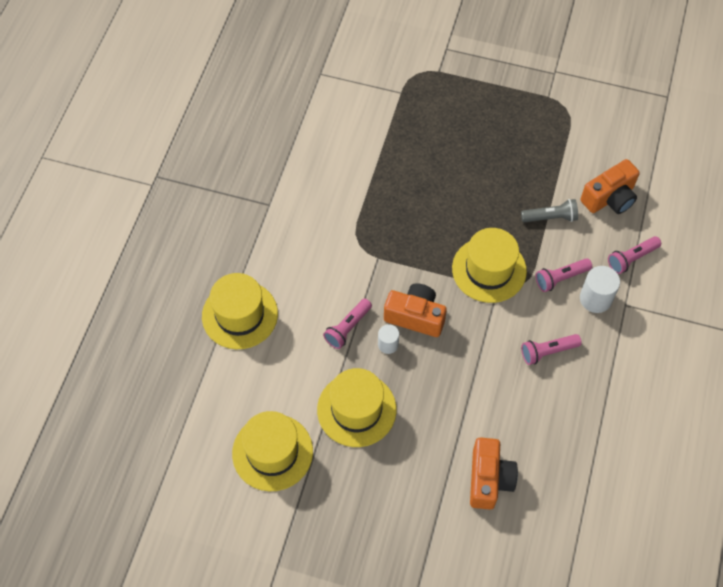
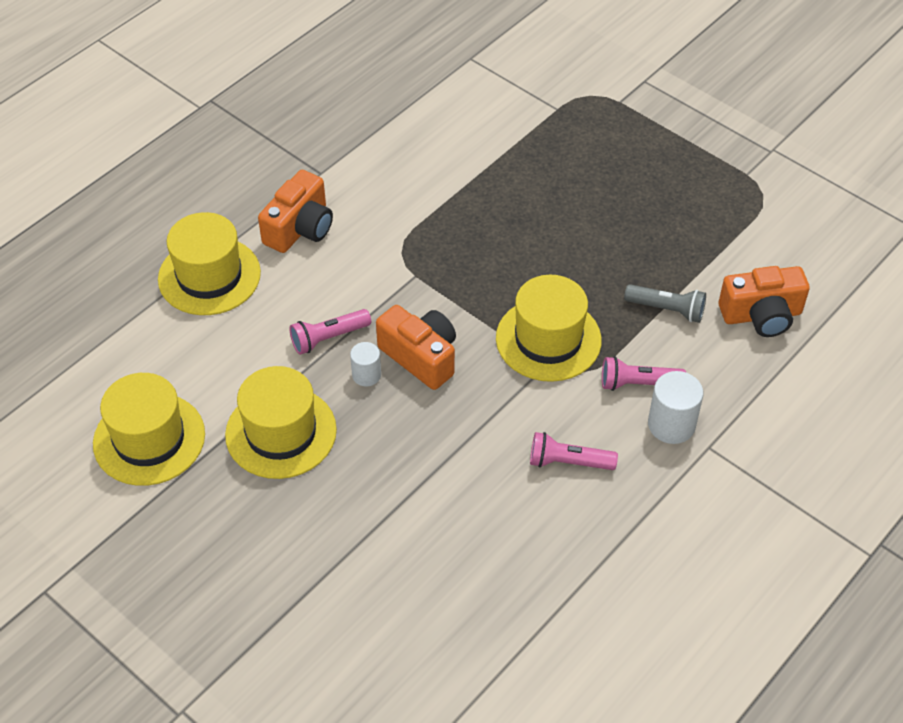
camera: 25 degrees right, 10 degrees down
(489, 479) = (397, 581): orange camera -> orange camera (300, 228)
(631, 258) = (750, 396): pink flashlight -> none

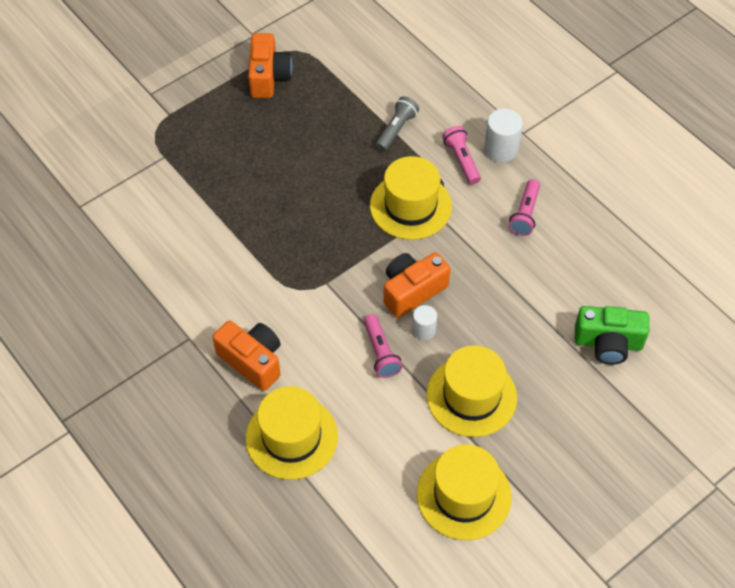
camera: 80 degrees left, 5 degrees up
(380, 573) = (608, 343): none -> green camera
(638, 383) = (461, 160): pink flashlight -> pink flashlight turned 150 degrees clockwise
(761, 315) = (413, 78): orange camera -> orange camera (269, 77)

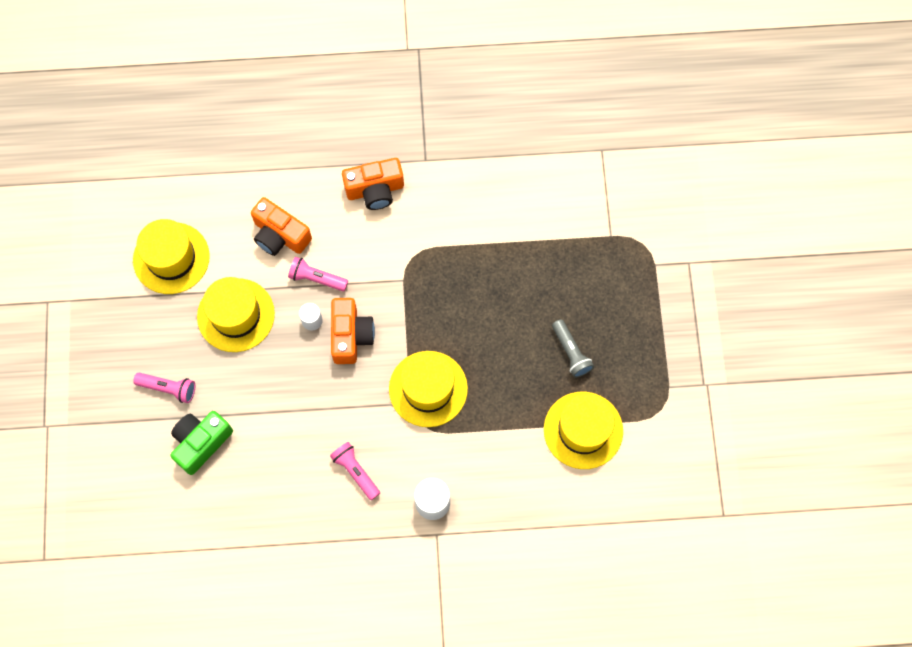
camera: 125 degrees right, 15 degrees up
(269, 77) = (644, 367): orange camera -> orange camera (280, 235)
(291, 437) = (297, 179): yellow hat -> yellow hat (583, 430)
(396, 130) = (513, 432): grey flashlight -> grey flashlight (571, 352)
(461, 160) = (444, 462): pink flashlight -> pink flashlight (168, 388)

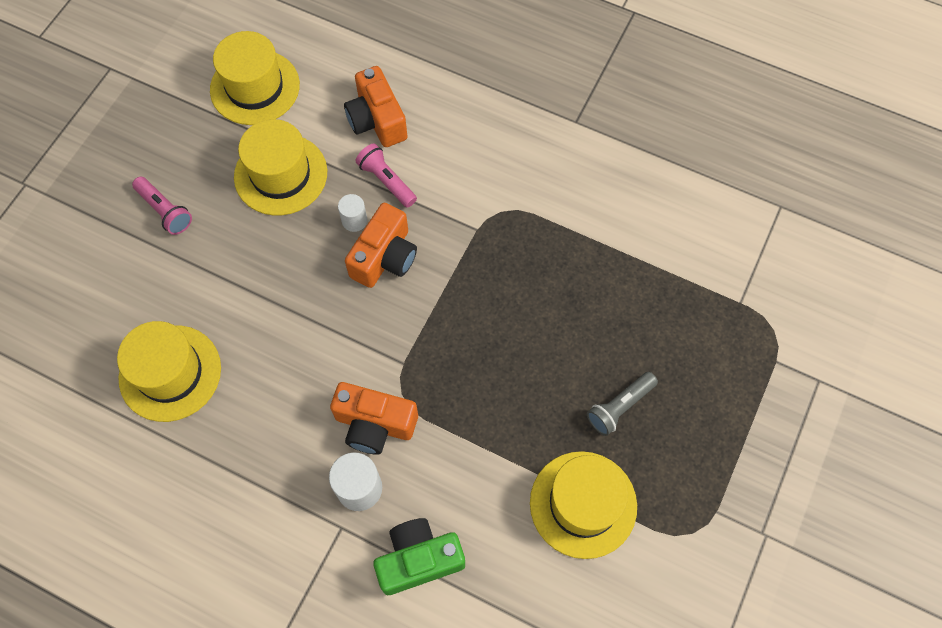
camera: 30 degrees right, 5 degrees down
(201, 443) = (159, 283): green camera -> green camera (419, 559)
(356, 472) = (297, 405): pink flashlight -> none
(375, 190) = (504, 125): orange camera -> orange camera (374, 424)
(428, 389) = (433, 358): yellow hat -> yellow hat (170, 373)
(571, 352) = (619, 407): grey flashlight -> grey flashlight turned 45 degrees clockwise

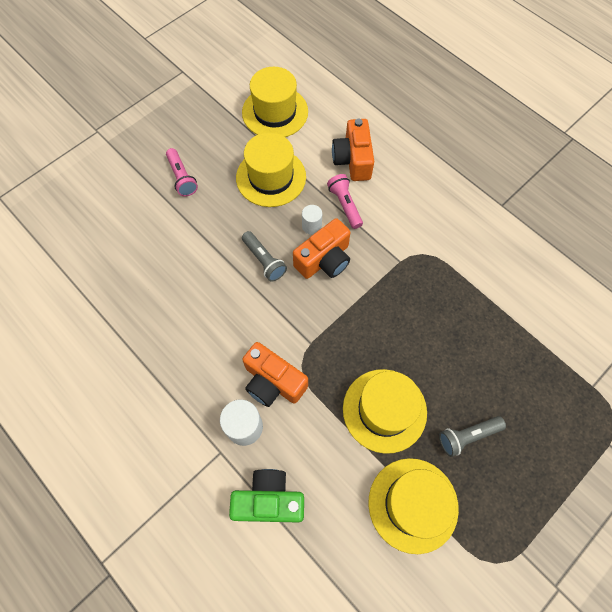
camera: 20 degrees right, 0 degrees up
(170, 373) = (142, 292): yellow hat -> yellow hat (384, 410)
(310, 282) = (264, 260): none -> grey flashlight

